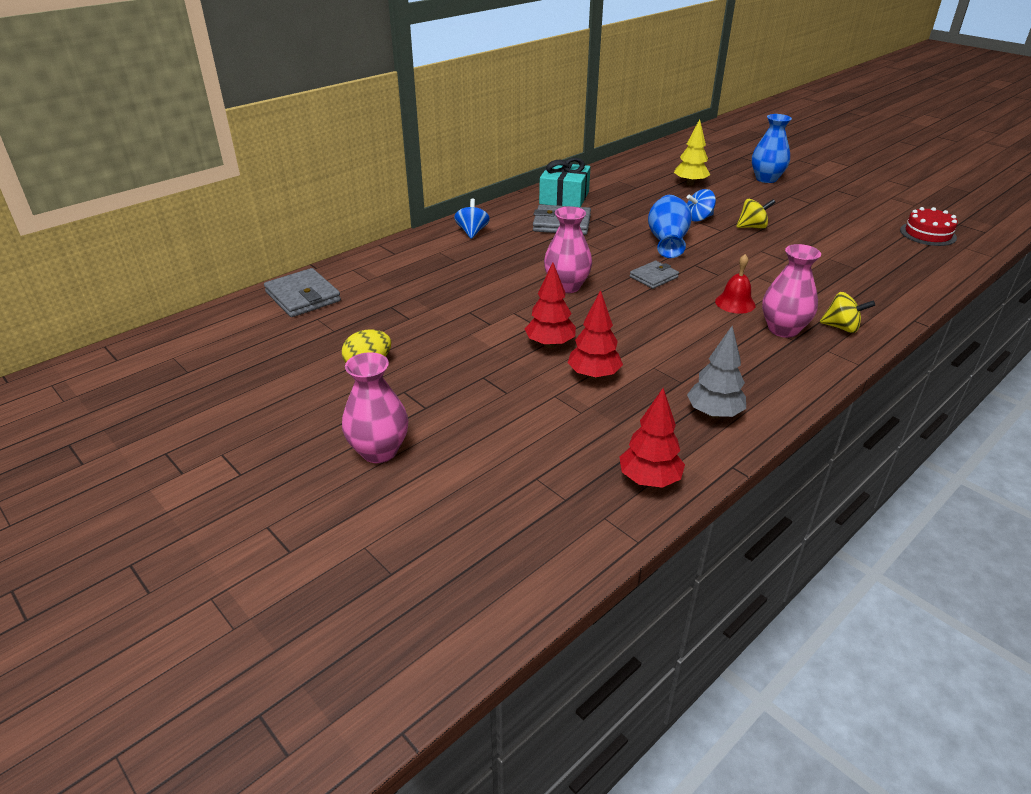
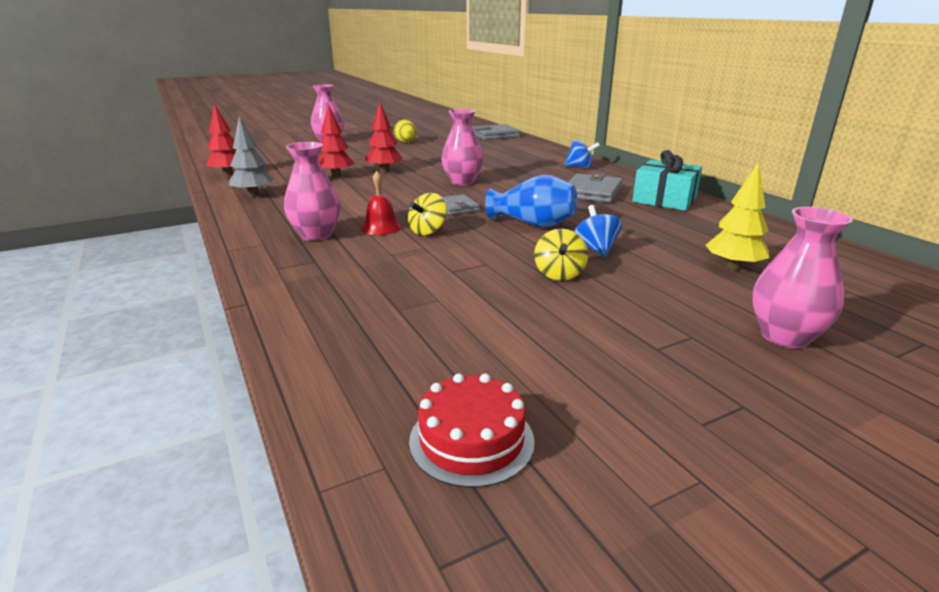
camera: 105 degrees right, 10 degrees down
(766, 179) = (784, 336): blue vase -> pink vase
(841, 327) = (286, 259): yellow spinning top -> yellow spinning top (428, 231)

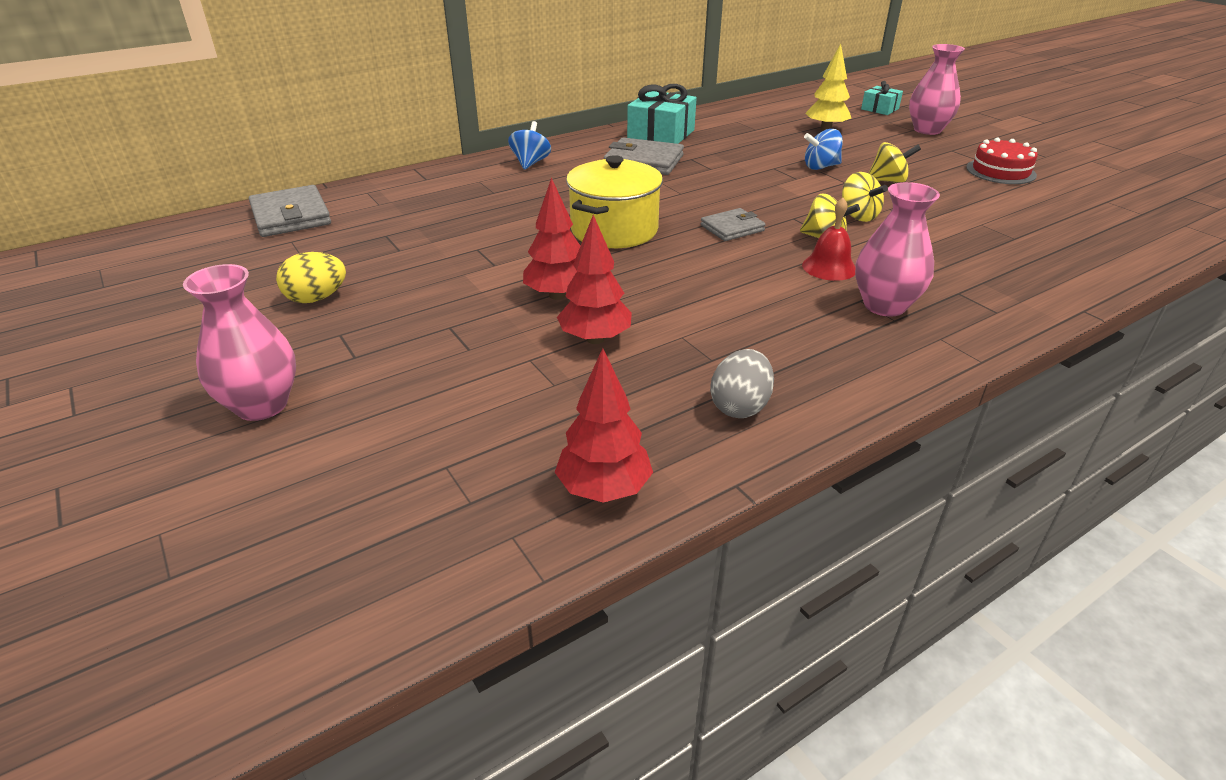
camera: 95 degrees left, 10 degrees up
(253, 195) = (739, 406): grey tree -> grey egg
(462, 182) = (614, 230): pink vase -> yellow pot
(470, 248) = (858, 216): none -> yellow spinning top
(471, 440) = (1133, 205): red cake -> red cake (1000, 171)
(533, 224) = (768, 189): blue vase -> none
(874, 318) = (880, 109): none -> turquoise gift

